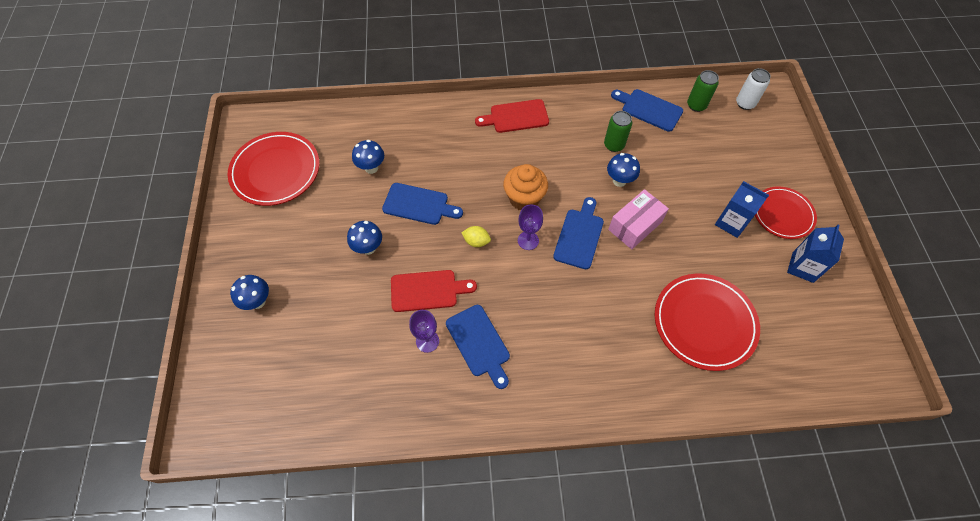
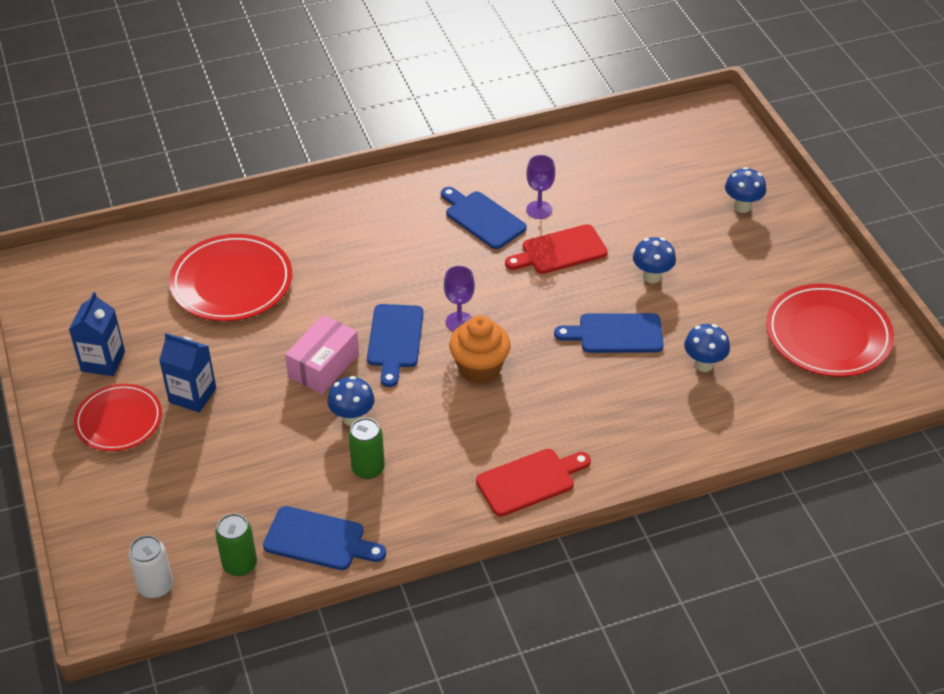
camera: 165 degrees right, 15 degrees down
(476, 241) = (523, 308): yellow lemon -> none

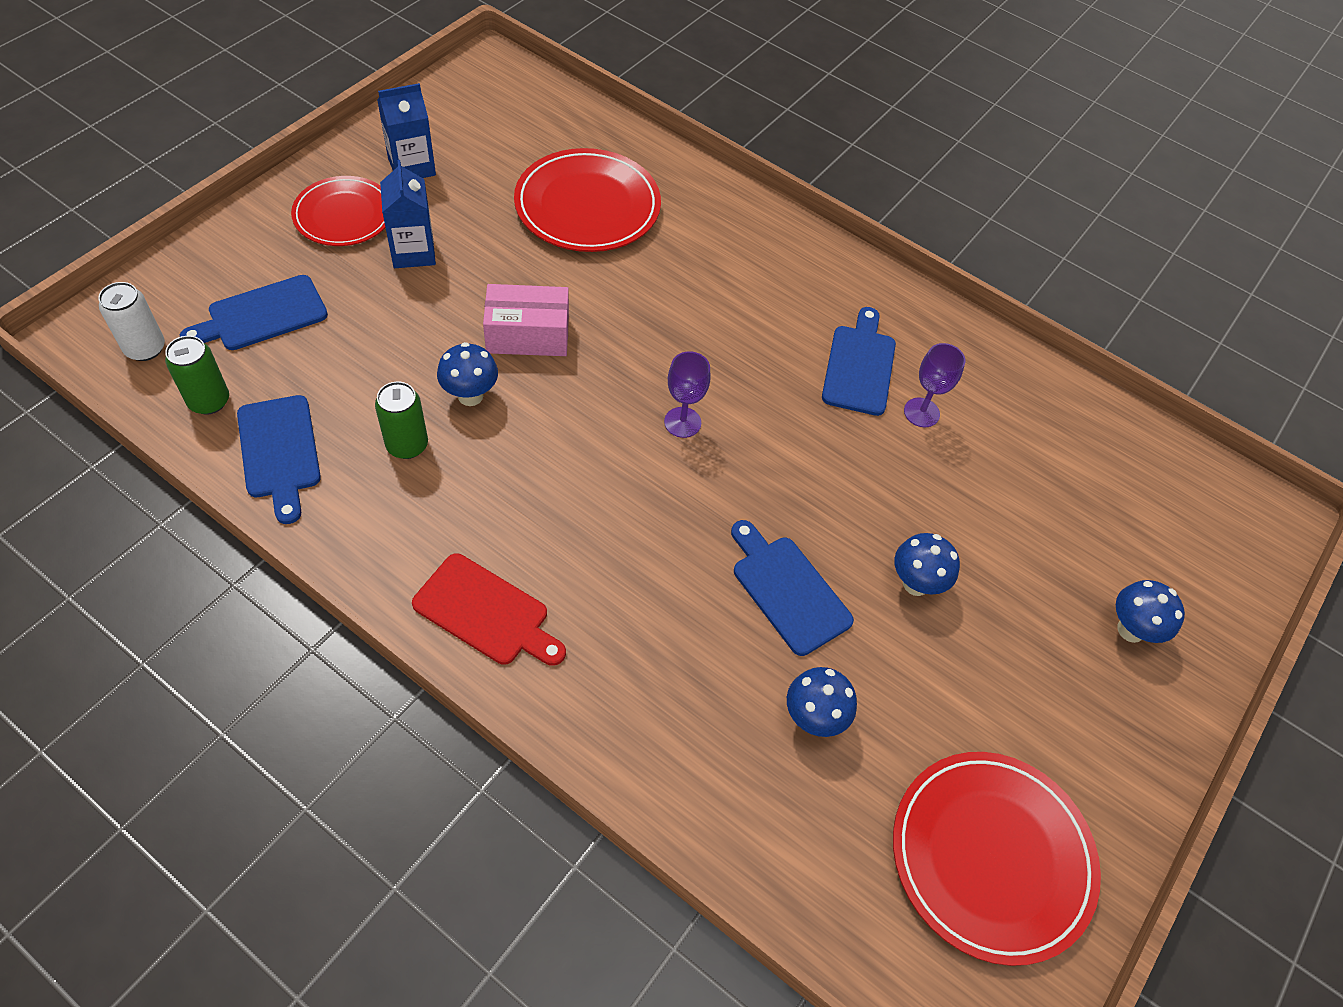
camera: 50 degrees right, 10 degrees up
(395, 340) = (611, 377): blue cutting board -> blue cutting board (262, 315)
(479, 368) = (626, 476): orange cupcake -> none
(560, 251) = (874, 465): red cutting board -> none

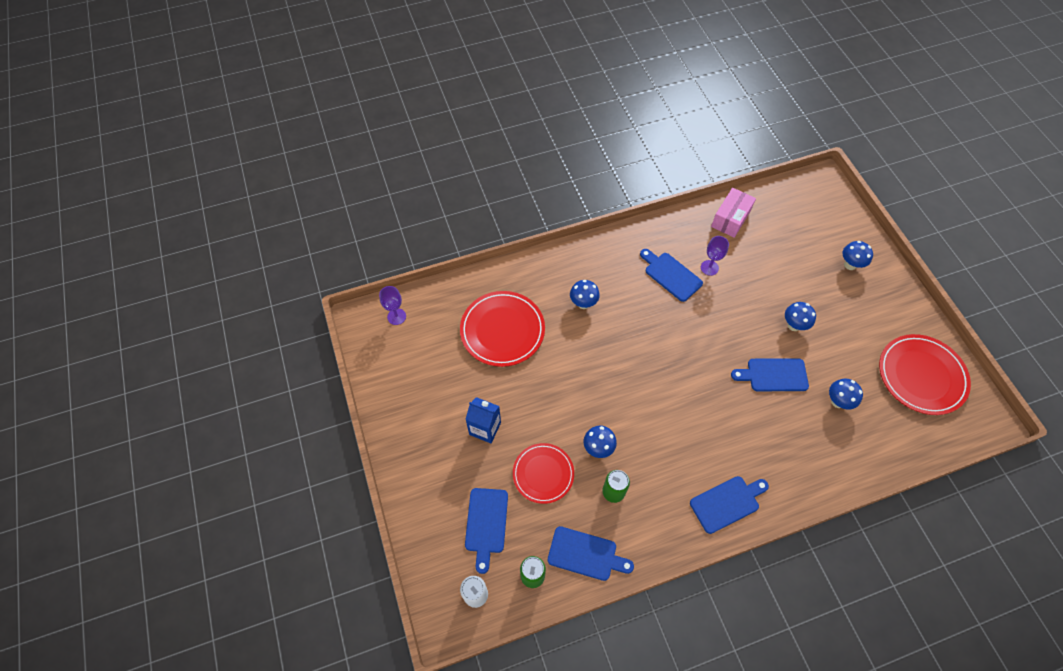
camera: 50 degrees left, 5 degrees up
(343, 215) = (436, 450): red plate -> red plate (543, 474)
(412, 167) = (420, 399): blue carton -> none
(486, 612) = (727, 503): red cutting board -> blue cutting board
(528, 335) = (573, 403): pink box -> pink box (730, 219)
(682, 422) = (664, 365): purple goblet -> purple goblet (396, 316)
(710, 277) = (583, 303): none -> blue mushroom

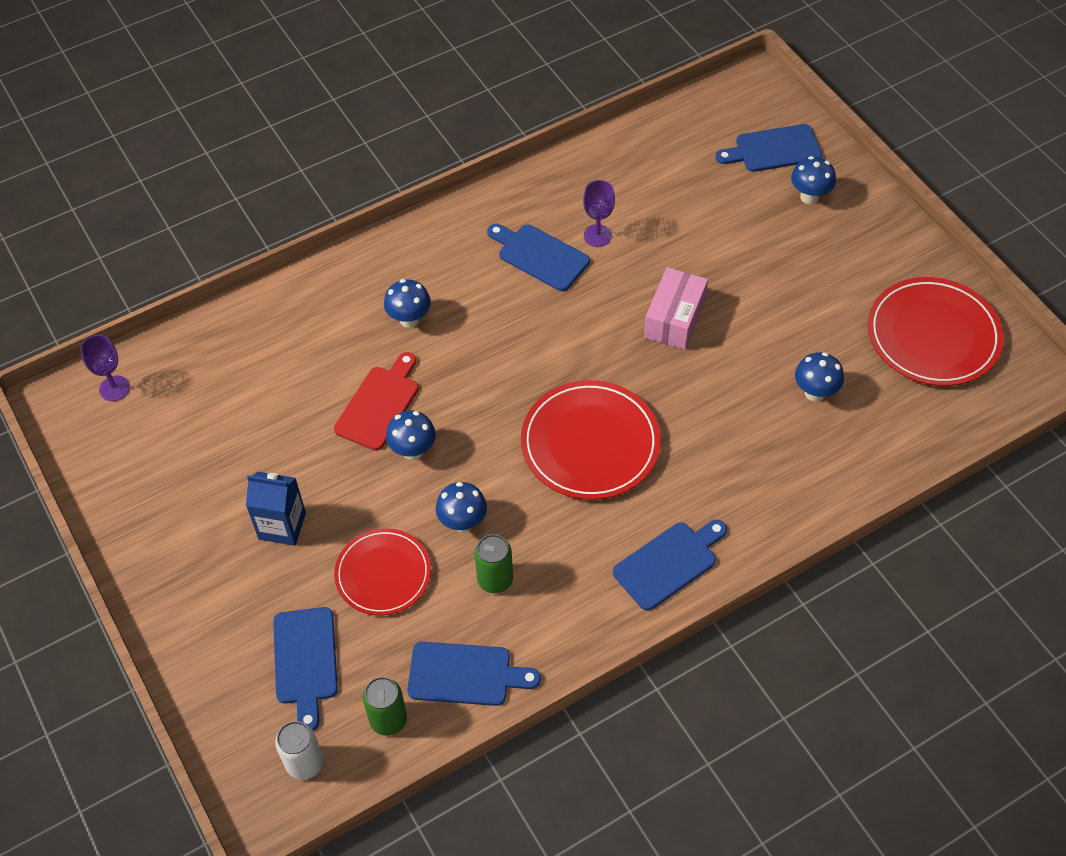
camera: 10 degrees left, 5 degrees down
(502, 330) = (288, 380): red plate -> red plate (590, 443)
(556, 357) = (379, 404): none -> red cutting board
(730, 219) = (620, 160): pink box -> pink box (674, 319)
(774, 375) = (715, 372): blue cutting board -> blue cutting board (773, 149)
(793, 325) = (736, 297): blue mushroom -> blue mushroom (413, 451)

